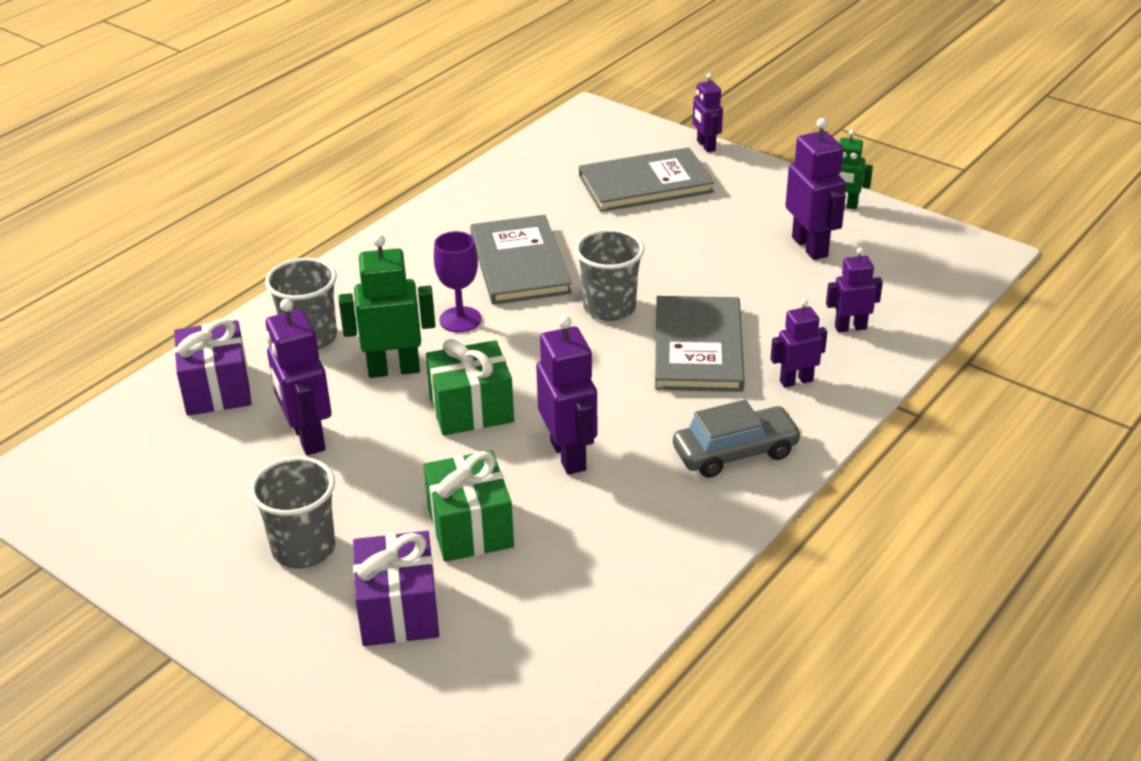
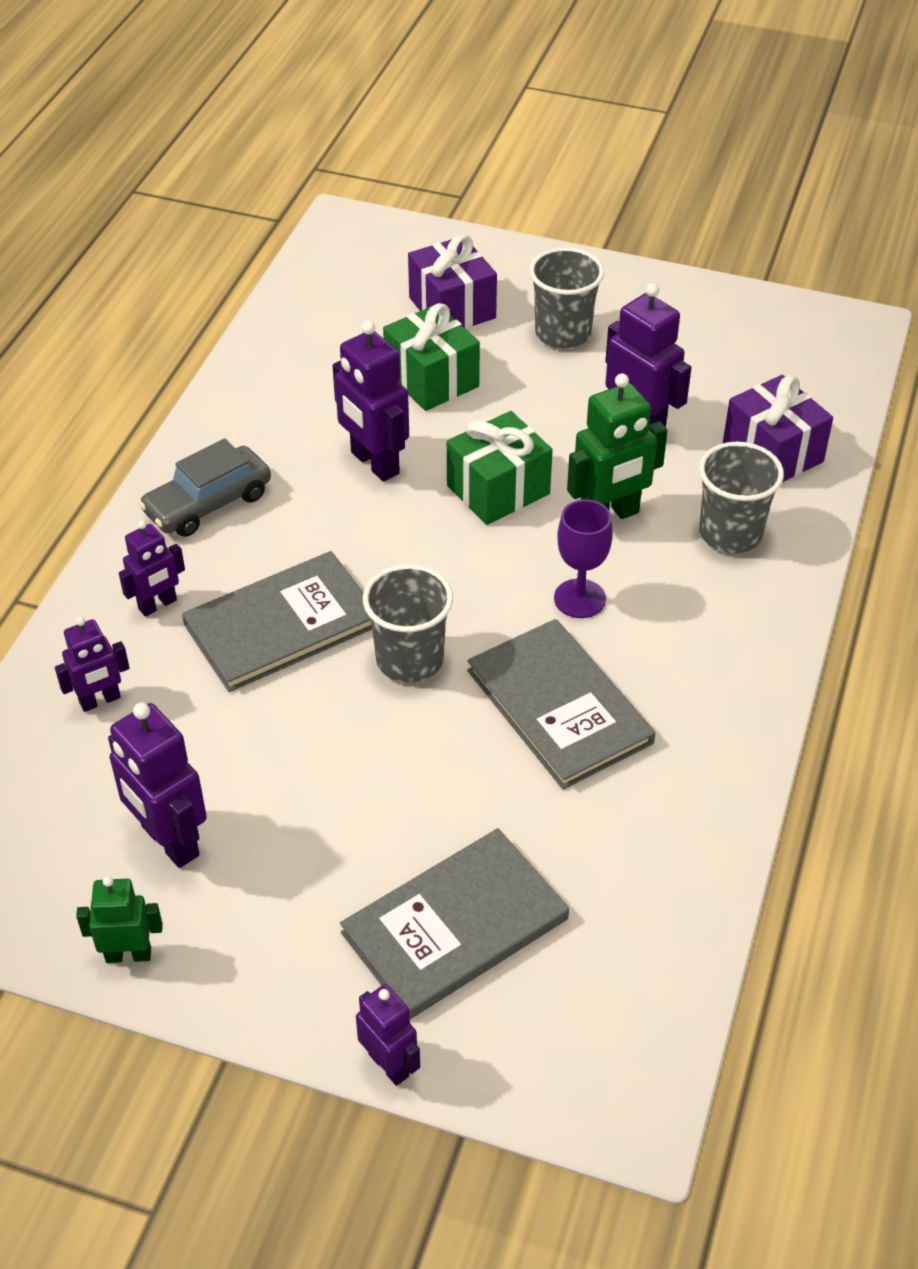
camera: 160 degrees right, 10 degrees up
(698, 347) = (282, 625): grey book -> grey book turned 75 degrees clockwise

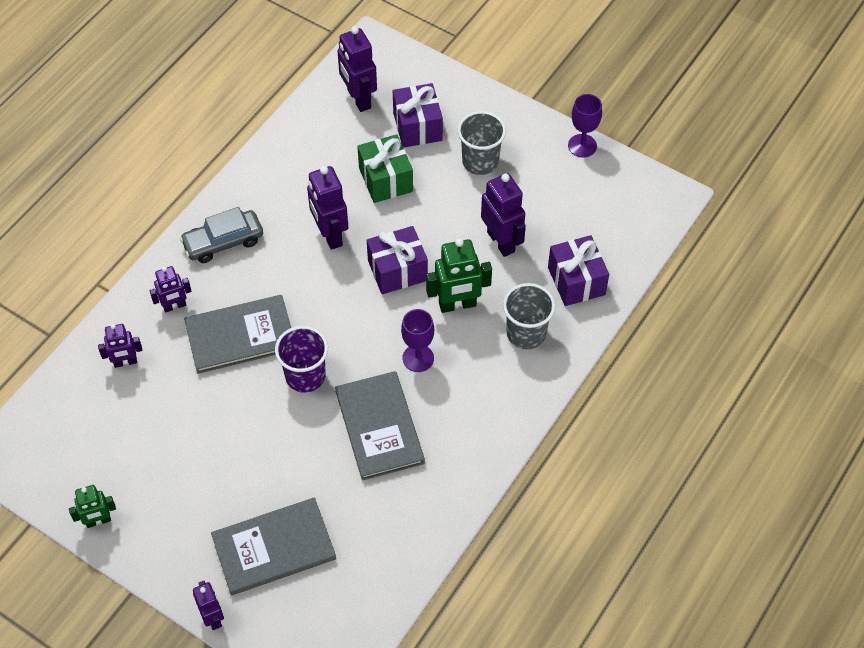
camera: 15 degrees right, 10 degrees up
(128, 954) = (98, 521): green robot -> green robot turned 150 degrees clockwise
(169, 841) = (138, 459): purple robot -> purple robot (358, 99)
(409, 659) = (305, 376): grey cup -> purple cup
(498, 490) = (397, 270): green gift -> purple gift
(701, 290) = (582, 146): none -> purple goblet

